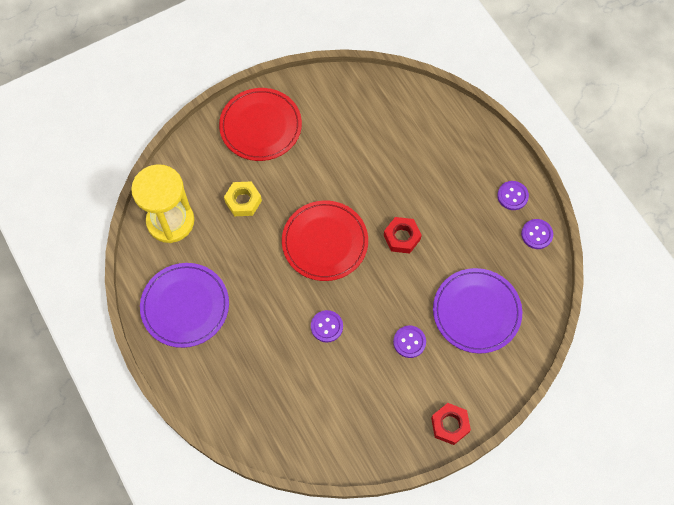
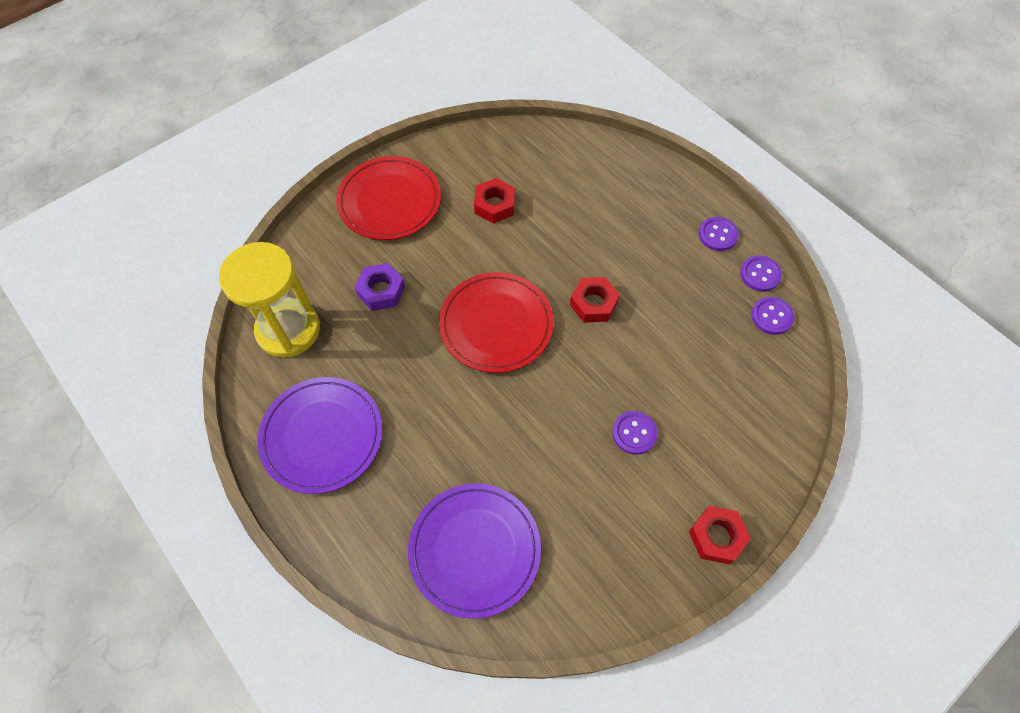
camera: 10 degrees left, 5 degrees down
(243, 201) = (381, 291): yellow nut -> purple nut
(326, 326) = (519, 431): purple button -> purple button (771, 316)
(342, 142) = (494, 205): none -> red nut
(476, 312) = (711, 380): purple plate -> purple plate (474, 550)

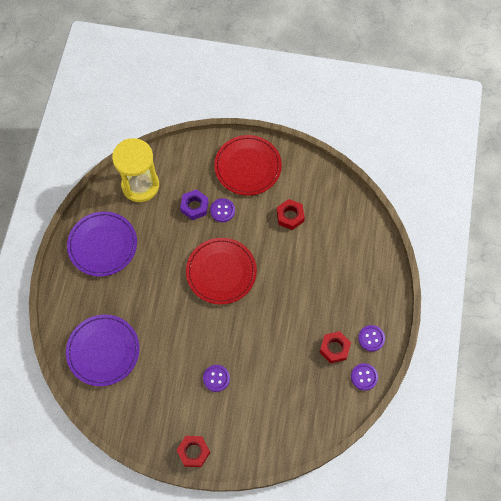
camera: 50 degrees right, 5 degrees up
(593, 303) = (272, 307): red nut -> red nut (334, 348)
(771, 316) = (341, 400): purple button -> purple button (222, 210)

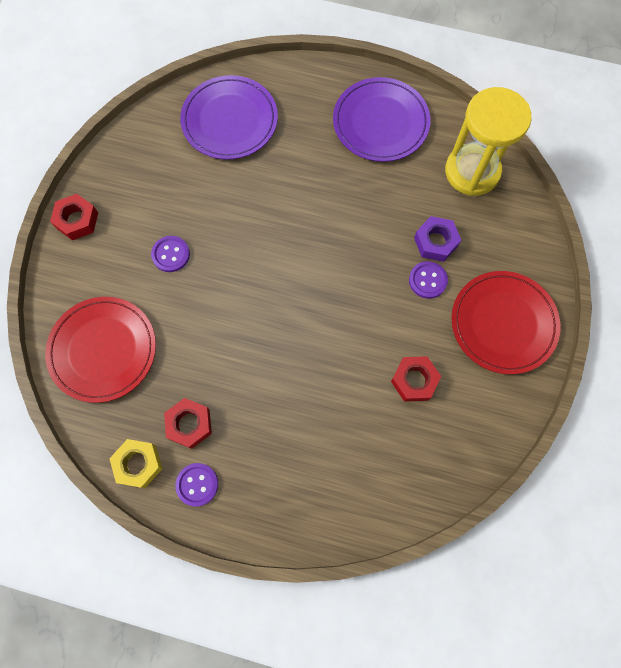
camera: 95 degrees right, 5 degrees up
(221, 272) = (328, 272): red plate -> red plate (103, 350)
(364, 377) = (138, 464): purple button -> yellow nut

